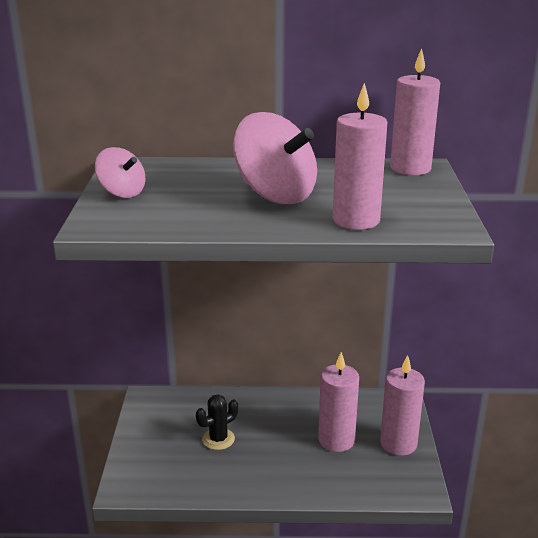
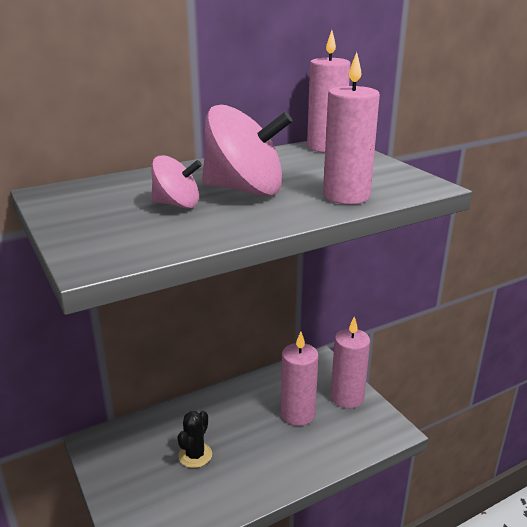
camera: 30 degrees left, 0 degrees up
(122, 193) = (82, 220): pink spinning top -> pink spinning top (177, 204)

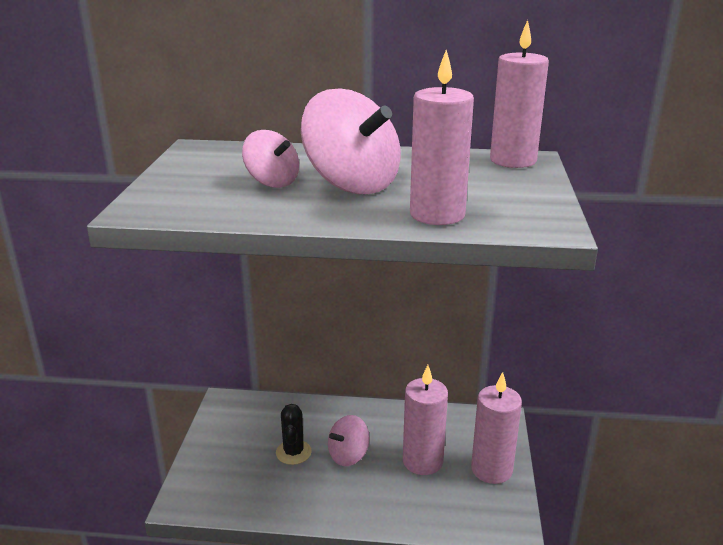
camera: 35 degrees right, 0 degrees up
(195, 455) = (293, 452): black cactus -> black cactus turned 60 degrees counterclockwise
(241, 436) = (348, 455): none -> pink spinning top

